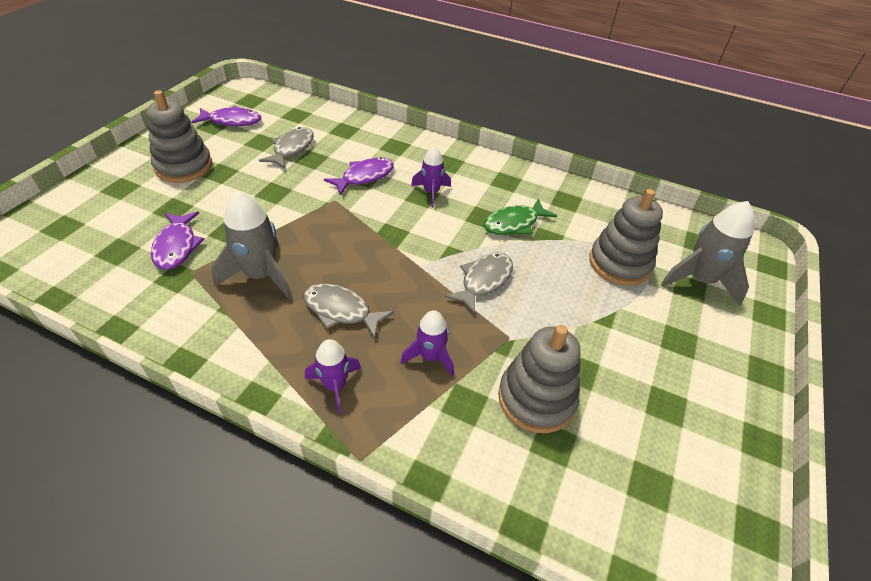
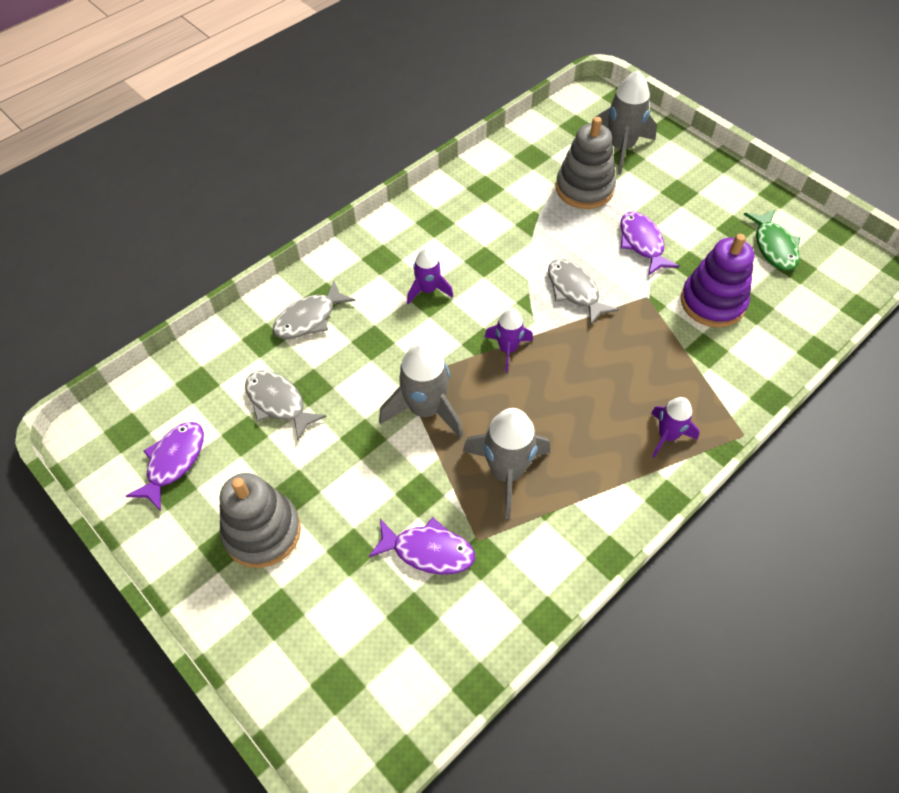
camera: 65 degrees left, 10 degrees up
(310, 217) = (425, 409): none -> grey rocket
(341, 311) = (579, 412): grey fish -> grey fish (309, 318)
(364, 177) = (372, 342): purple fish -> purple fish (642, 243)
(430, 357) = (653, 358): purple rocket -> purple rocket (507, 349)
(514, 224) = (504, 240): green fish -> green fish (774, 246)
(536, 398) = (712, 302): grey stacking toy -> purple stacking toy

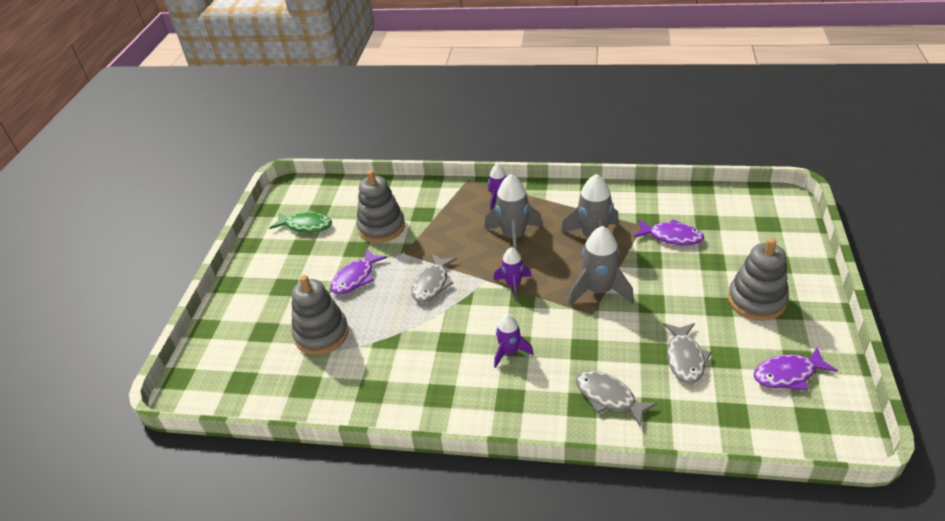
camera: 125 degrees left, 15 degrees down
(309, 318) = (608, 397): grey fish -> grey fish turned 150 degrees counterclockwise
(428, 551) = (671, 237): purple fish -> purple fish turned 135 degrees clockwise
(620, 148) = (253, 340): grey rocket -> grey rocket (514, 237)
(712, 302) = (381, 227): purple stacking toy -> grey stacking toy
(774, 246) = (306, 225): green fish -> green fish turned 60 degrees clockwise

